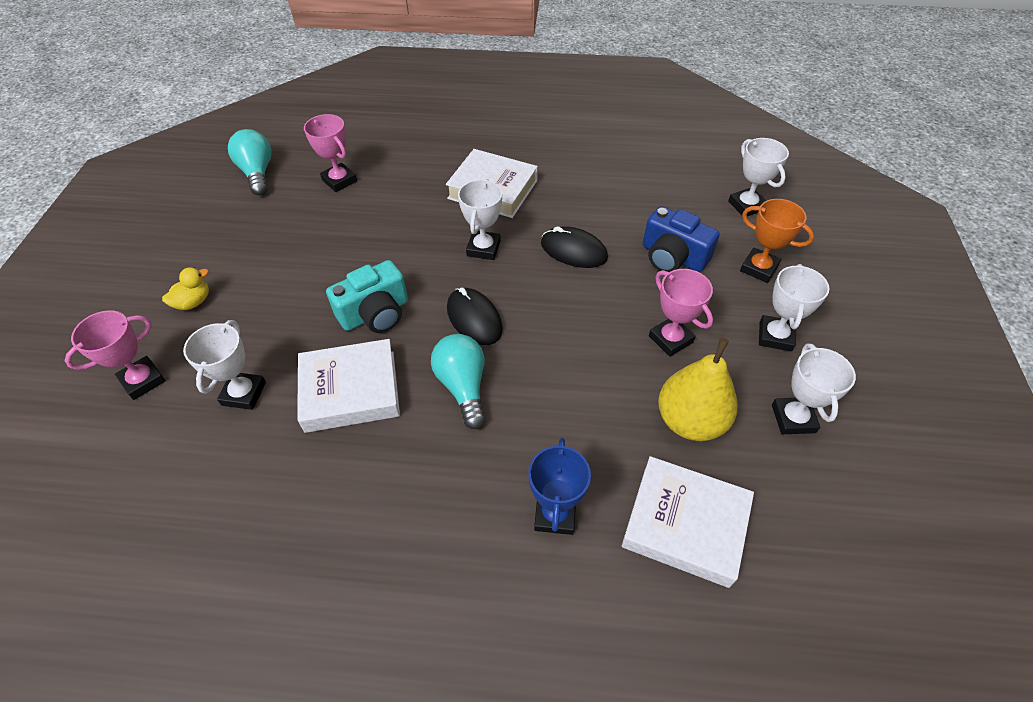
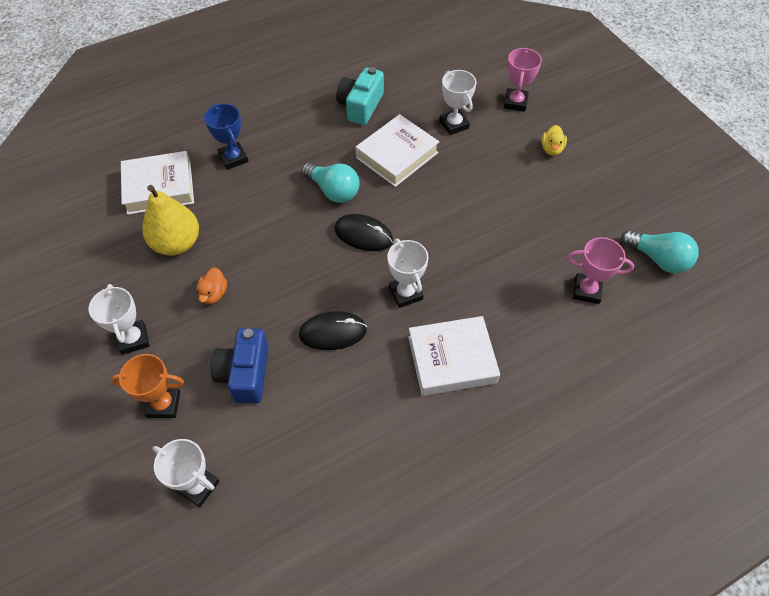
camera: 145 degrees right, 5 degrees up
(375, 313) = (432, 203): turquoise camera -> turquoise camera (360, 106)
(670, 339) = (214, 294): pink trophy -> orange duck
(672, 257) = (245, 374): blue camera -> blue camera turned 90 degrees counterclockwise
(793, 418) = (107, 279): white trophy -> none

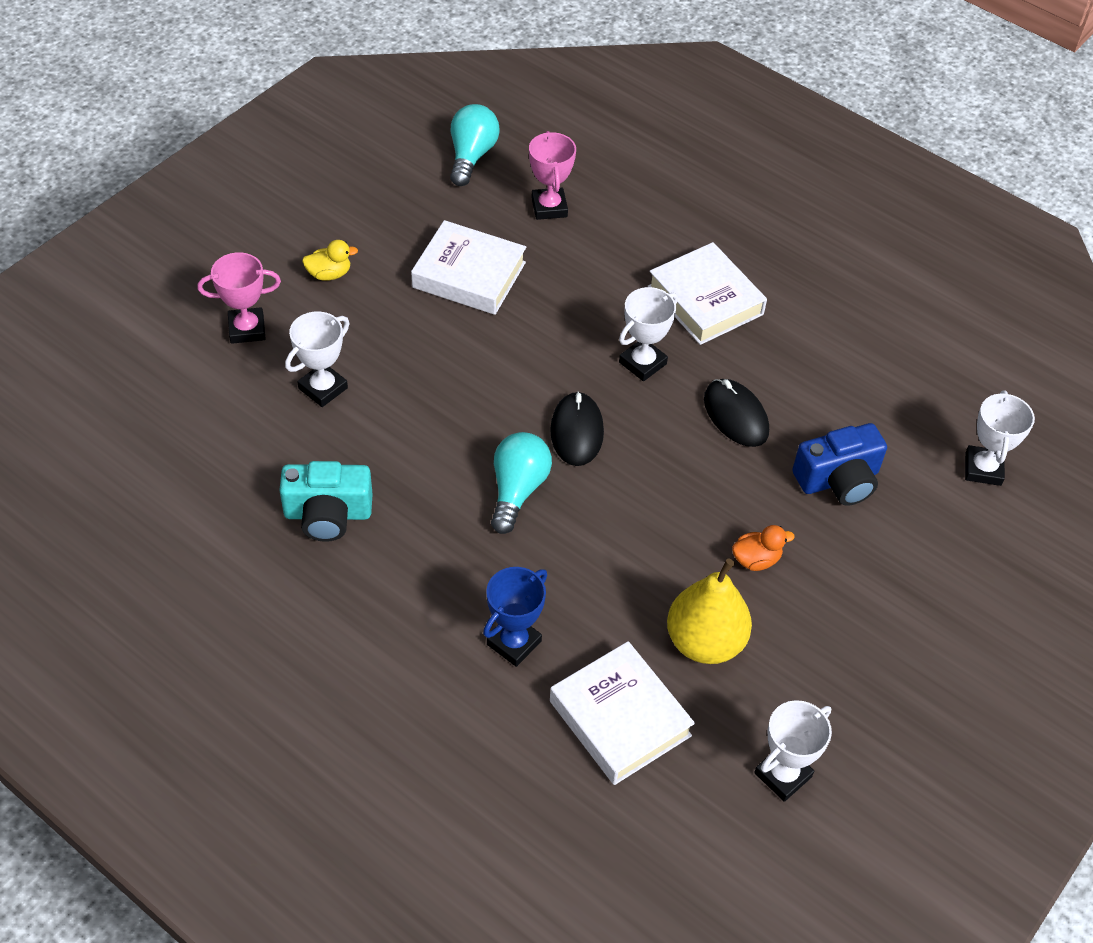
camera: 115 degrees left, 5 degrees down
(133, 339) = (870, 618): white trophy -> white trophy (783, 775)
(163, 404) = (924, 543): orange trophy -> none
(397, 155) = (415, 437): white book -> white book (469, 275)

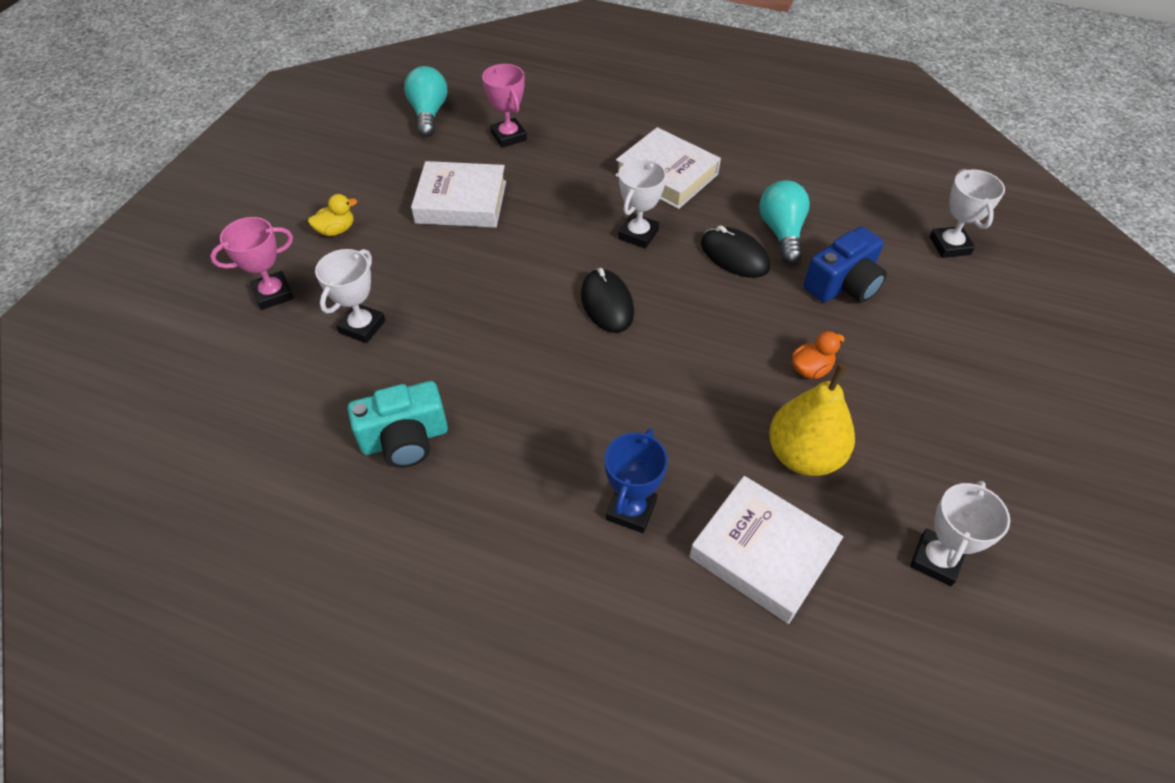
camera: 15 degrees left, 0 degrees up
(517, 490) = (575, 367): turquoise light bulb -> turquoise light bulb (781, 232)

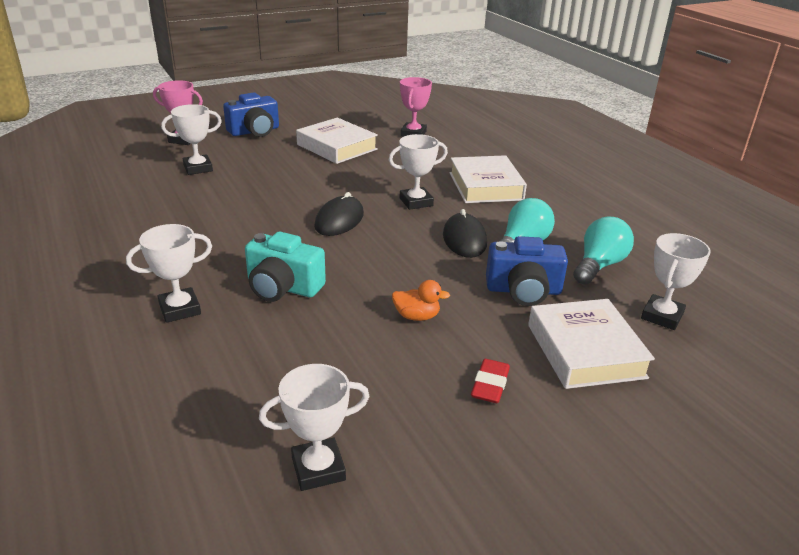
camera: 40 degrees right, 20 degrees down
(336, 230) = (254, 131): yellow duck -> blue camera
(405, 439) = (134, 216): turquoise camera -> turquoise camera (283, 287)
(428, 114) = (384, 110): turquoise light bulb -> turquoise light bulb (598, 265)
(631, 510) = (180, 309): blue trophy -> white trophy
(762, 553) = (212, 378): white book -> white book (585, 351)
(803, 455) = (329, 352): yellow pear -> none
(934, 396) = (490, 385): none -> red eraser

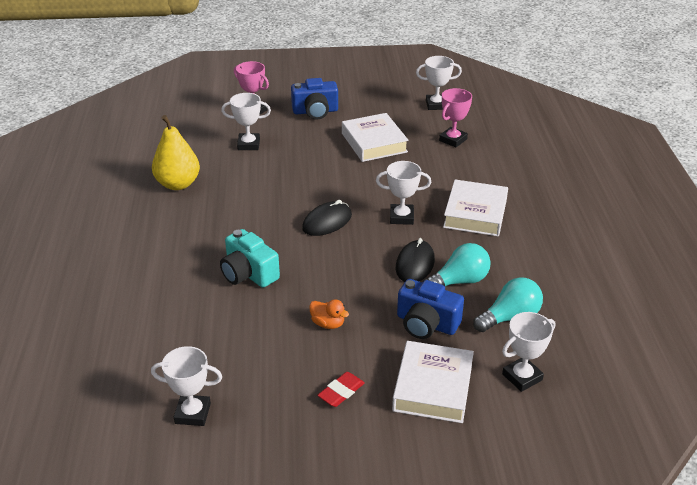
camera: 25 degrees right, 5 degrees up
(132, 217) = (178, 184): none -> yellow pear
(180, 309) = (171, 274): white trophy -> white trophy (436, 105)

